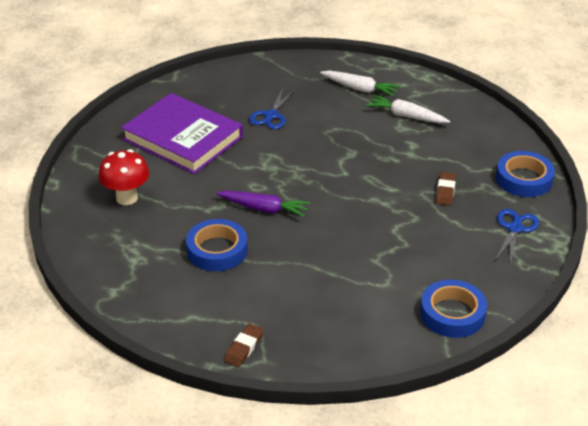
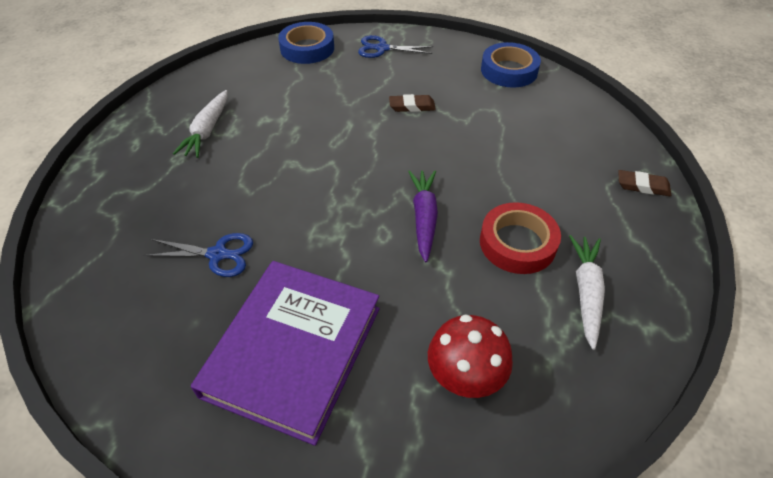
camera: 105 degrees left, 10 degrees up
(217, 250) = (517, 243): blue tape -> red tape
(360, 89) = (145, 177): white carrot -> white carrot (586, 293)
(445, 191) = (341, 90): brown eraser -> brown eraser (412, 106)

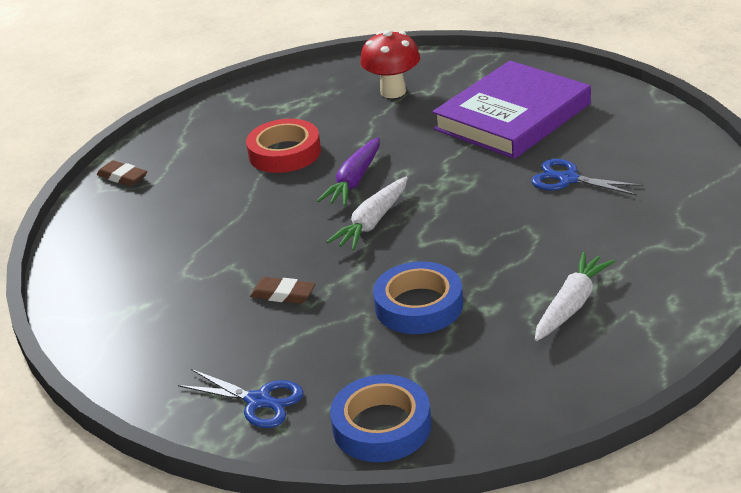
camera: 155 degrees left, 15 degrees down
(509, 70) = (108, 325): blue tape -> blue tape (419, 305)
(586, 293) = (262, 119): white carrot -> white carrot (372, 222)

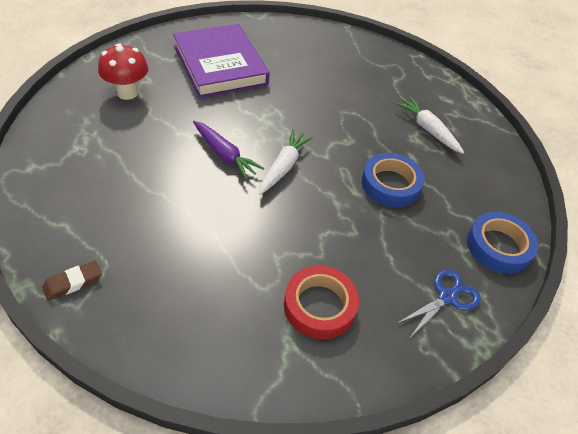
camera: 75 degrees left, 15 degrees up
(283, 294) = (334, 241): brown eraser -> none
(284, 153) = (149, 173): red tape -> red tape (319, 306)
(372, 222) = (283, 167): white carrot -> white carrot turned 120 degrees counterclockwise
(568, 179) = (309, 78): blue scissors -> none

